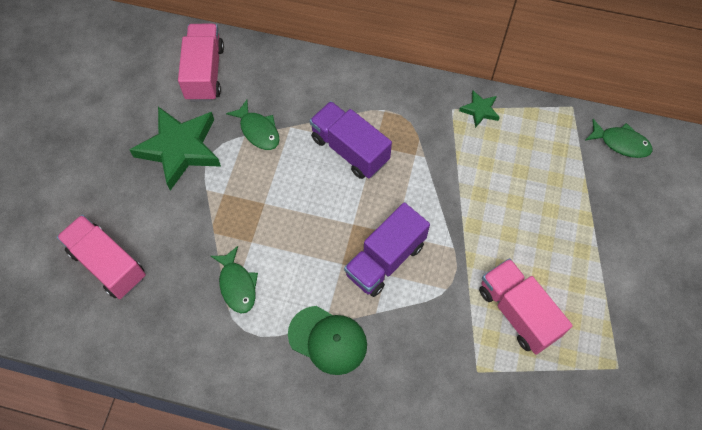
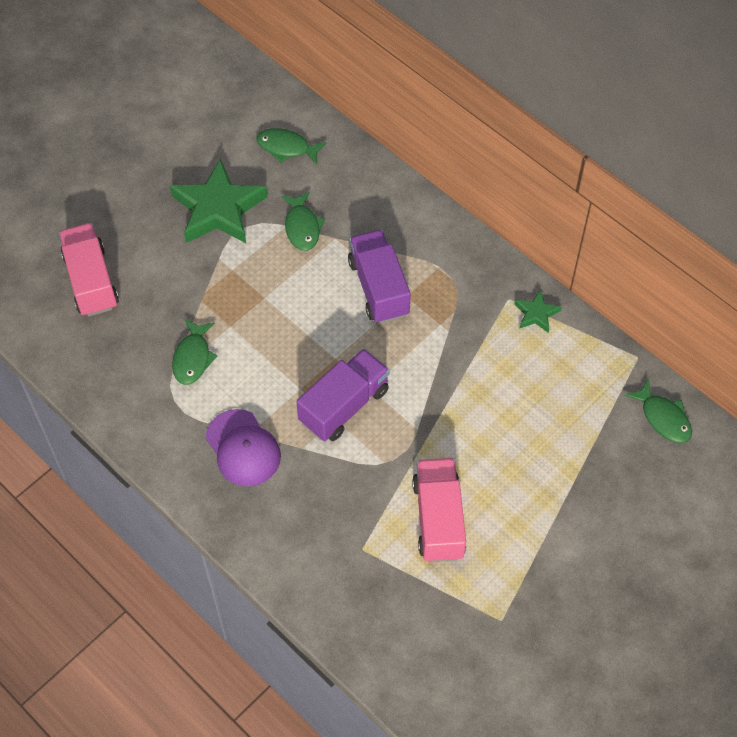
camera: 30 degrees right, 5 degrees down
(205, 73) = (286, 148): pink truck -> green fish
(328, 340) = (243, 448): green cap -> purple cap
(385, 259) = (344, 406): purple truck -> purple truck turned 150 degrees clockwise

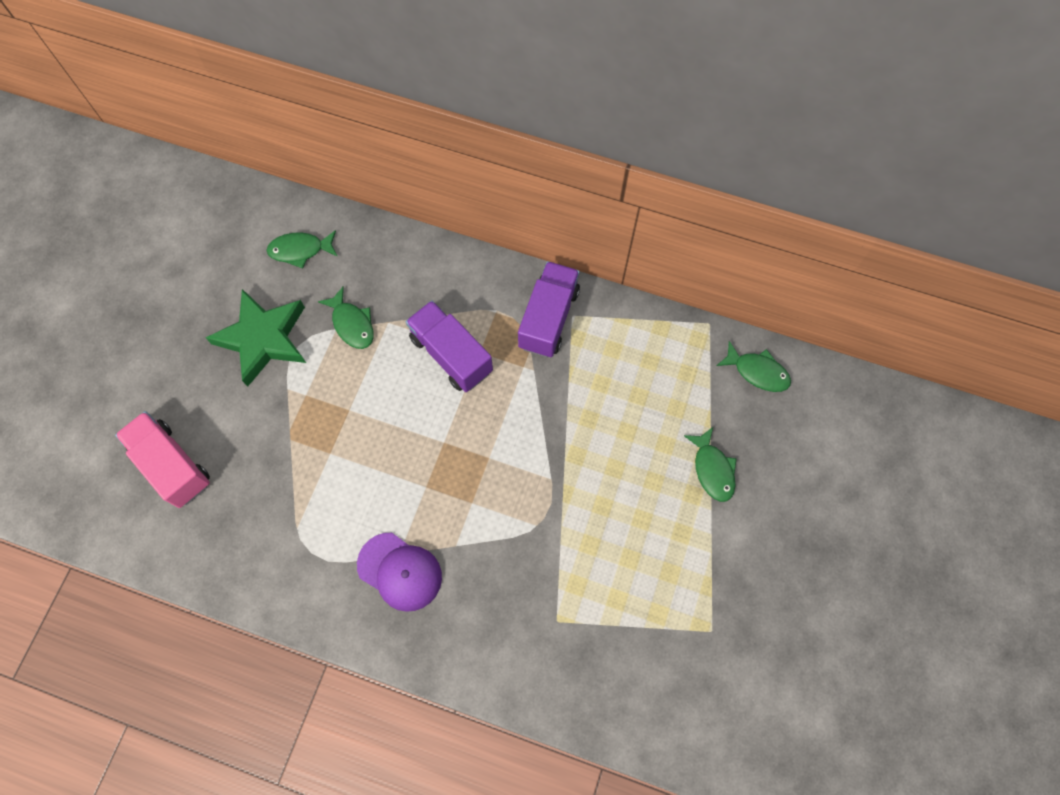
camera: 25 degrees left, 10 degrees up
(193, 358) = (309, 501): green fish -> green fish (712, 469)
(344, 406) = (474, 486): purple truck -> purple truck (548, 318)
(438, 519) = (611, 559): pink truck -> none
(536, 314) = (603, 320): green star -> none

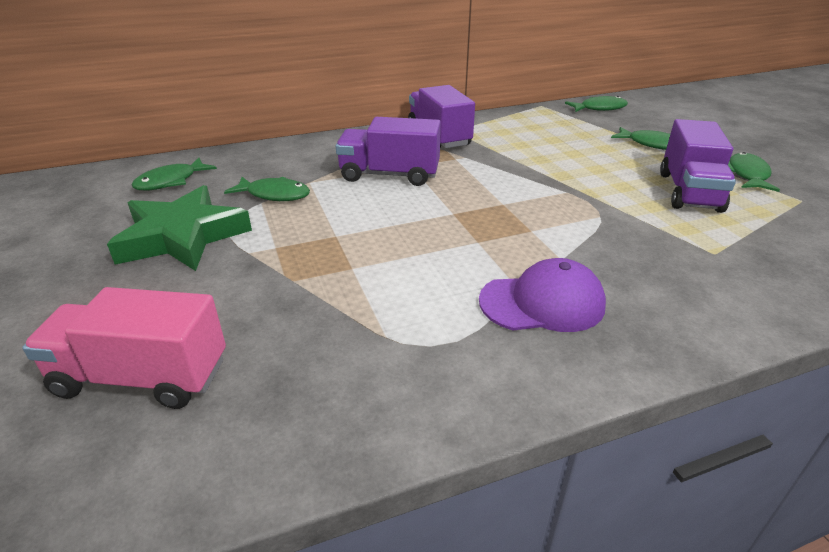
camera: 40 degrees left, 35 degrees down
(641, 552) = (689, 192): none -> purple truck
(723, 571) = (747, 175): none -> green fish

